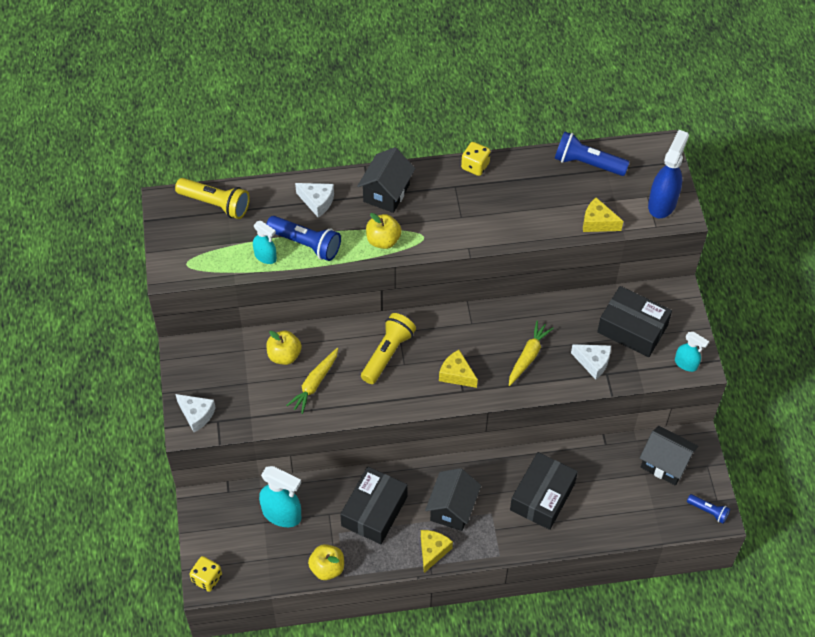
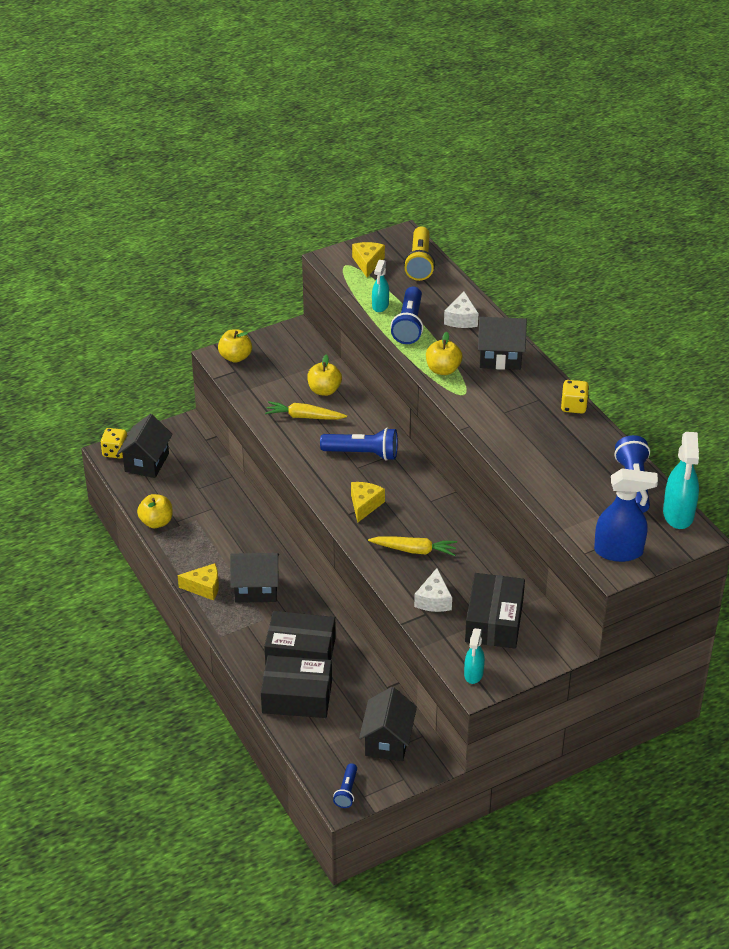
camera: 70 degrees right, 15 degrees down
(196, 415) = (235, 357): white cheese -> yellow apple
(237, 554) = (147, 462): none -> black house
(282, 514) = (198, 479): turquoise spray bottle -> turquoise spray bottle (678, 515)
(374, 511) = (228, 537): black box -> black box (297, 697)
(387, 353) = (363, 453): yellow flashlight -> blue flashlight
(597, 222) = (560, 508): yellow cheese -> yellow cheese (368, 263)

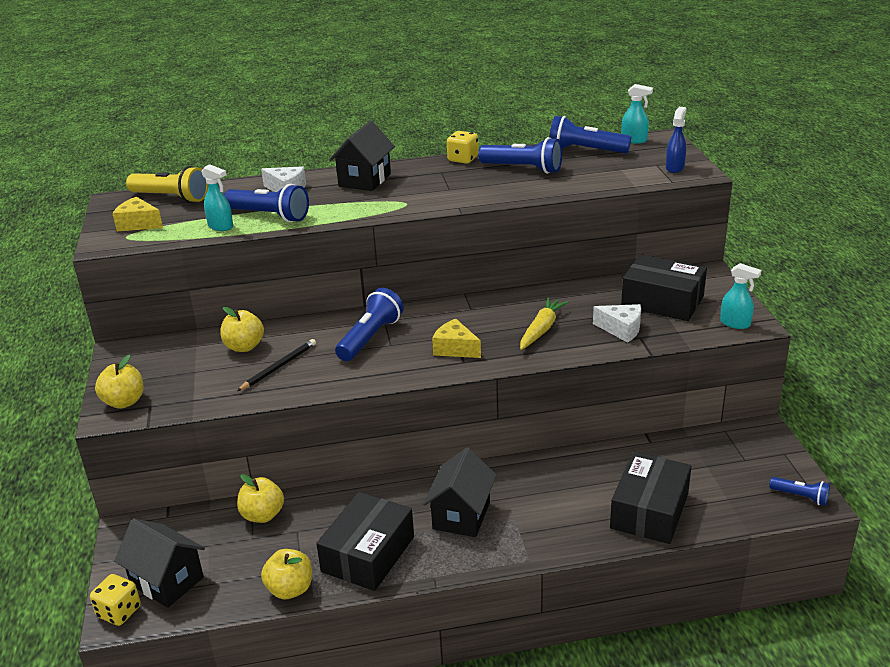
camera: 70 degrees left, 10 degrees down
(204, 587) = (437, 561): yellow cheese -> none
(300, 652) = (578, 496): black box -> black box (368, 554)
(304, 417) = (278, 367): yellow carrot -> black pencil
(387, 741) = (730, 455): black house -> none
(443, 370) = (359, 208): yellow apple -> yellow apple (263, 515)
(569, 449) = (523, 169): none -> blue flashlight
(619, 551) = (675, 168): blue spray bottle -> blue spray bottle, size x0.59
(678, 515) = (634, 140): turquoise spray bottle -> turquoise spray bottle, size x0.59

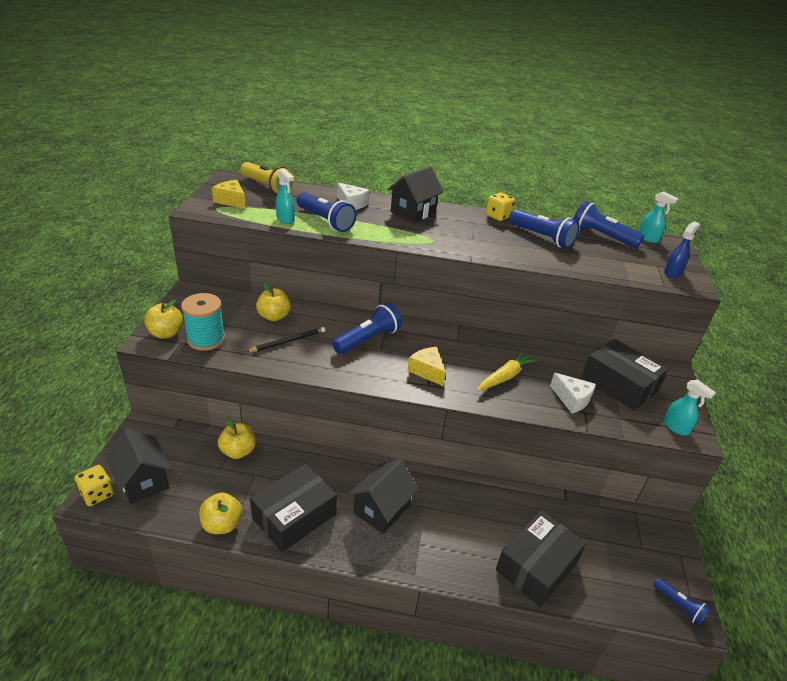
camera: 15 degrees right, 5 degrees up
(179, 393) = (206, 339): none -> turquoise spool

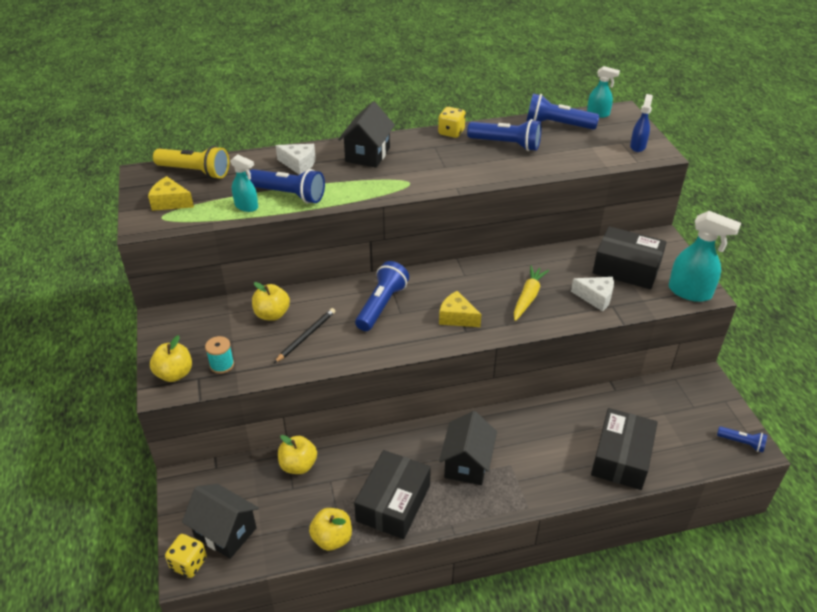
camera: 20 degrees left, 5 degrees up
(206, 339) = (222, 365): turquoise spool -> turquoise spool, size x0.59
(676, 427) = (690, 292): turquoise spray bottle -> turquoise spray bottle, size x1.69

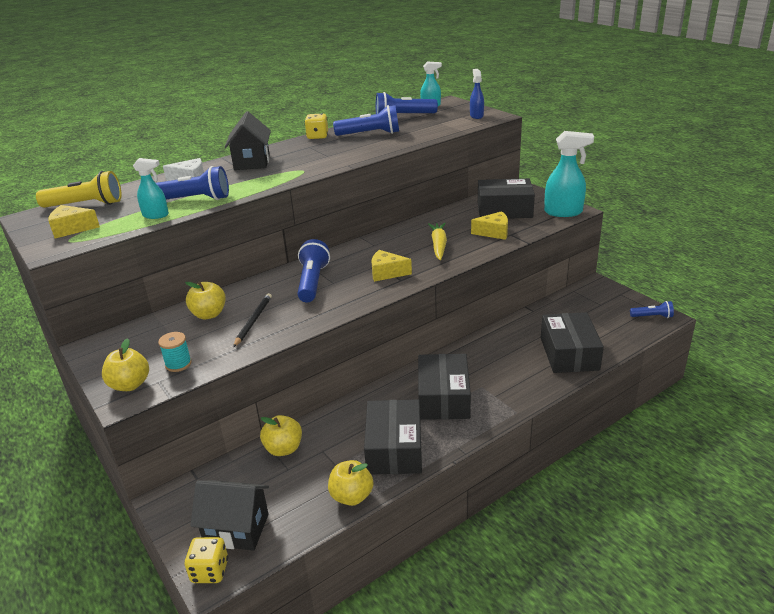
camera: 20 degrees left, 10 degrees down
(467, 464) = (443, 398): black house -> black box
(596, 298) = (494, 232): white cheese -> yellow cheese

